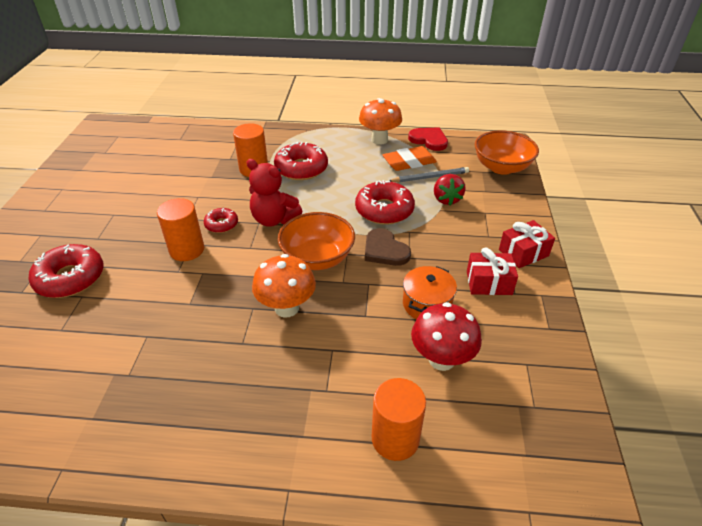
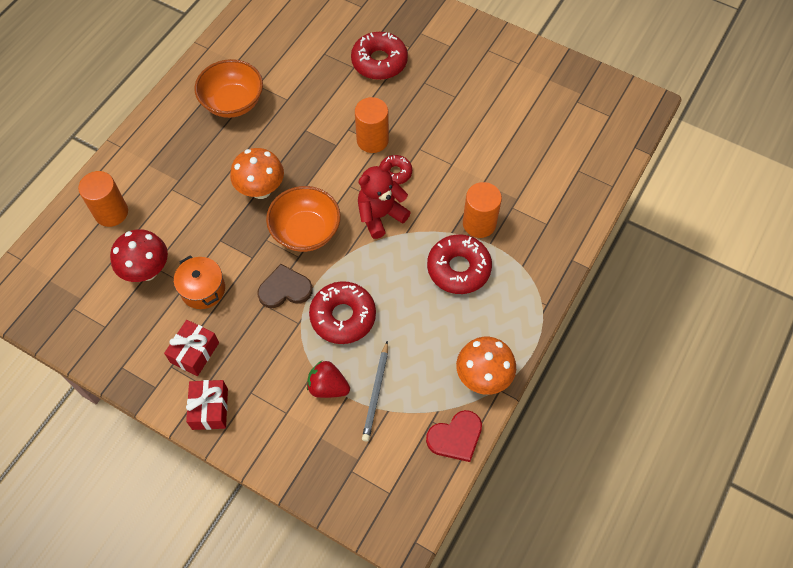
camera: 115 degrees right, 20 degrees up
(409, 162) = (417, 386): orange eraser -> none
(501, 167) = (354, 488): orange bowl -> orange bowl (233, 103)

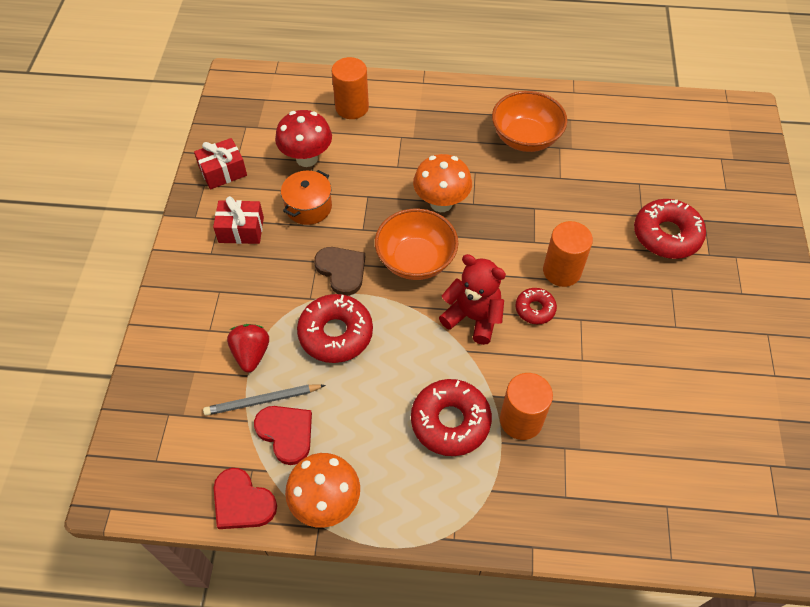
camera: 65 degrees right, 5 degrees down
(210, 409) = (189, 267): red gift -> red gift (223, 172)
(413, 385) = (286, 433): none -> red heart

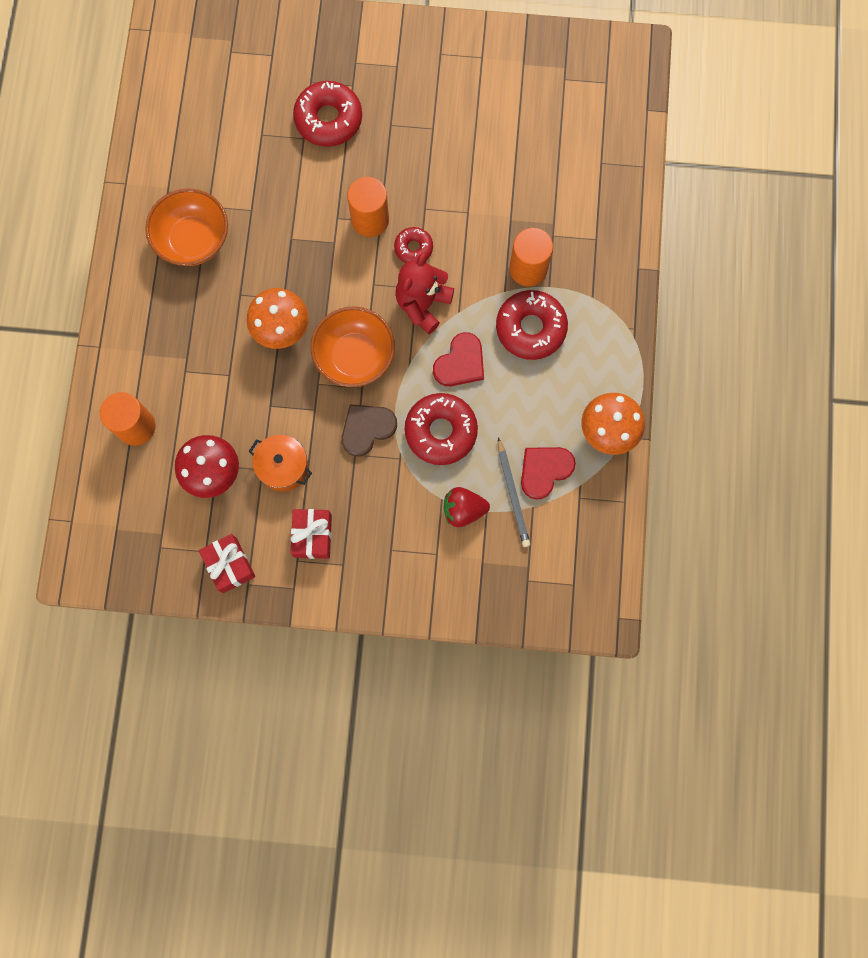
camera: 90 degrees left, 20 degrees up
(242, 502) = (609, 503): red heart -> red heart (460, 363)

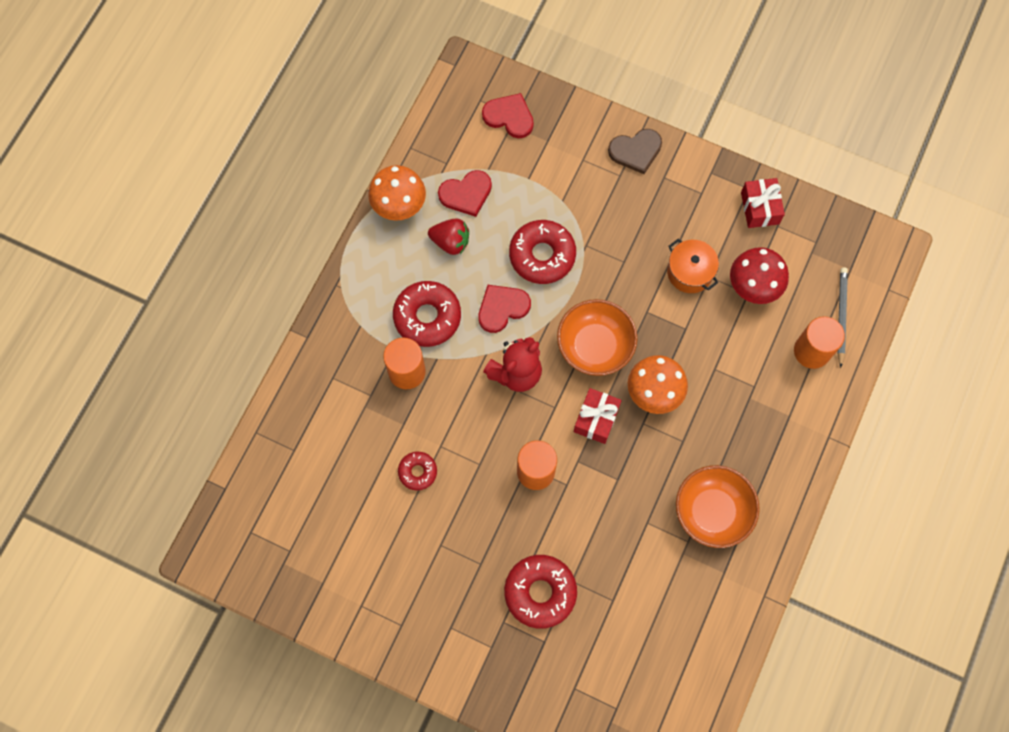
camera: 160 degrees left, 5 degrees down
(313, 536) = (682, 208): red gift -> red gift (596, 419)
(367, 429) = (606, 279): brown heart -> brown heart (635, 151)
(413, 248) = (504, 429): red donut -> red donut (417, 472)
(463, 510) = (547, 186): red strawberry -> red strawberry (450, 242)
(513, 494) = (500, 184): grey pencil -> grey pencil (841, 316)
(534, 576) = (509, 117): none -> red heart

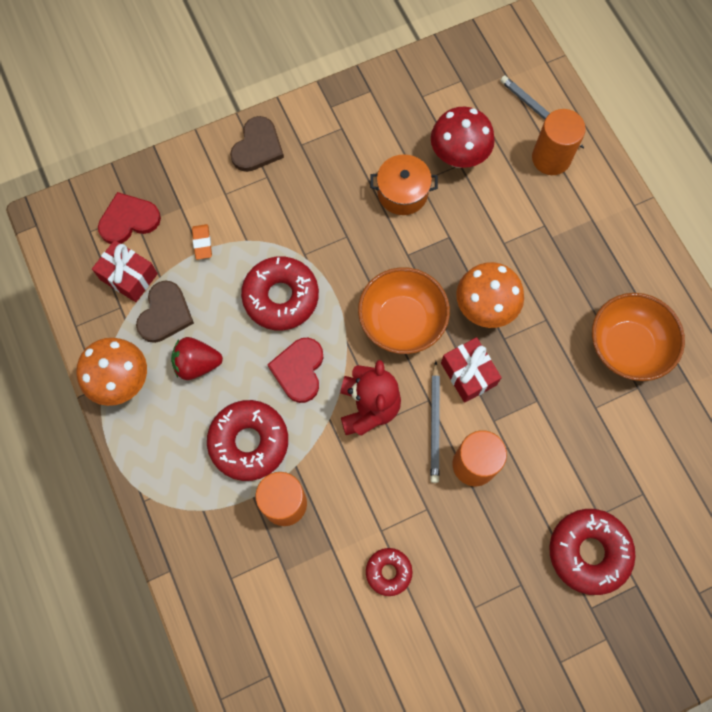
camera: 50 degrees left, 0 degrees up
(450, 242) = (197, 364): red strawberry -> red strawberry turned 150 degrees counterclockwise
(466, 194) = (165, 314): red heart -> brown heart
(535, 175) = (202, 243): none -> orange eraser
(542, 424) = (435, 424): none -> grey pencil
(760, 208) = (395, 96): red gift -> red gift (129, 276)

